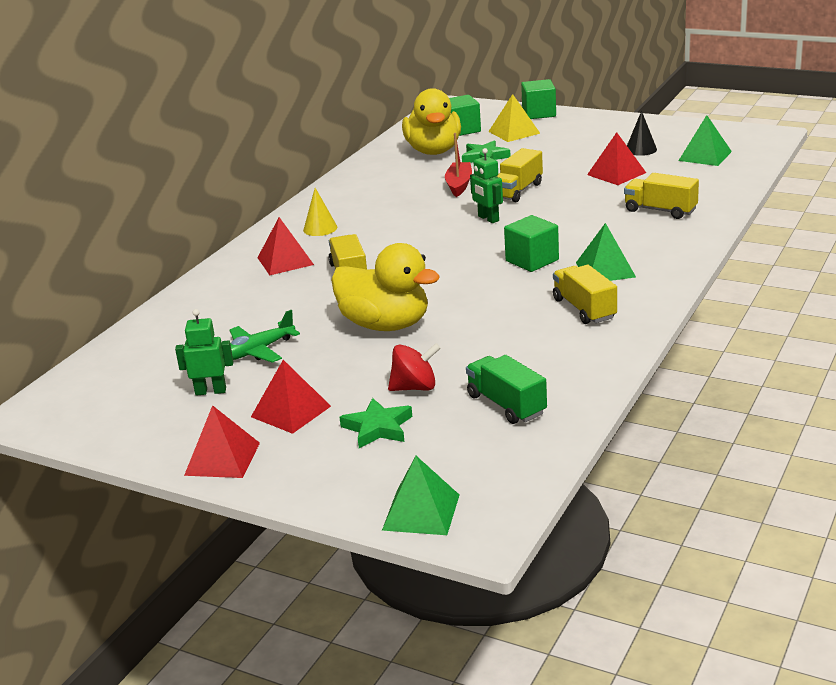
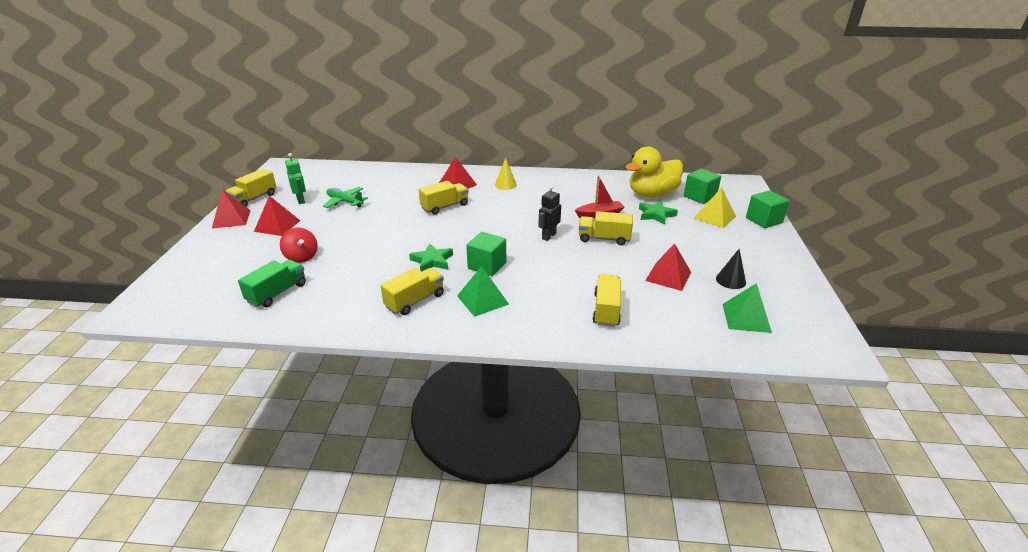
camera: 65 degrees right, 5 degrees up
(157, 439) = (254, 199): none -> yellow truck
(378, 428) = (255, 255): green star -> green star (432, 261)
(385, 325) = (380, 231): yellow duck -> none
(421, 512) = (160, 287): green pyramid -> none
(488, 219) = (548, 236): green robot -> black robot

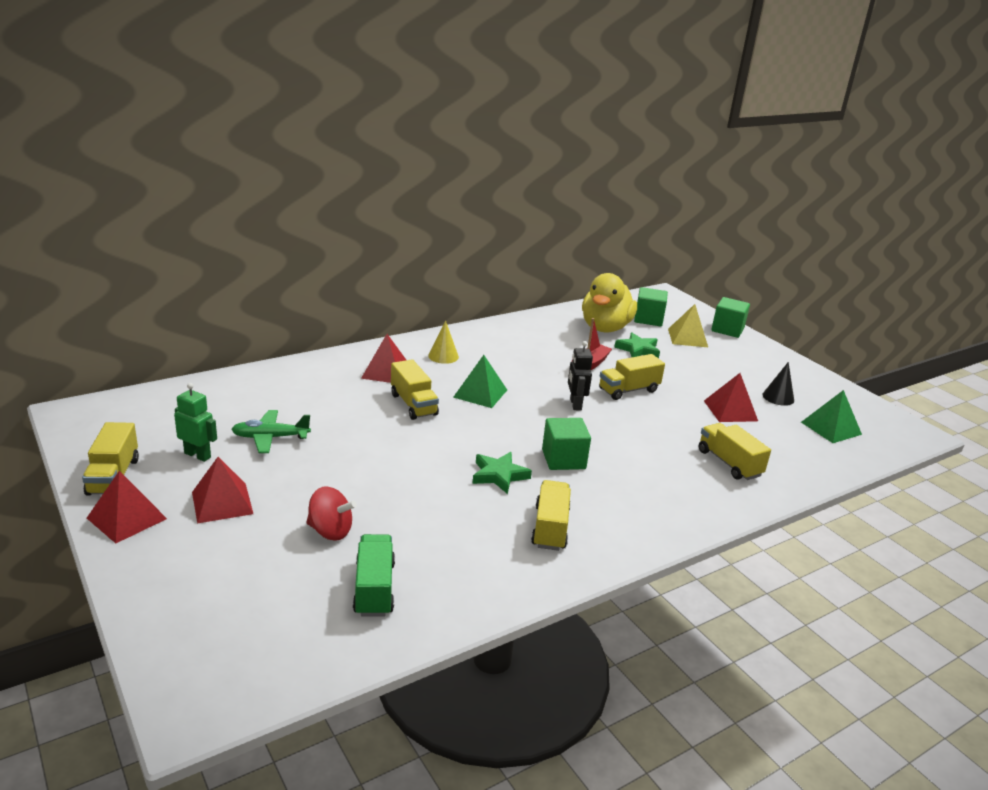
camera: 40 degrees left, 5 degrees down
(445, 206) = (413, 404): yellow truck -> yellow truck turned 135 degrees clockwise
(482, 300) = (613, 498): green pyramid -> green pyramid (480, 393)

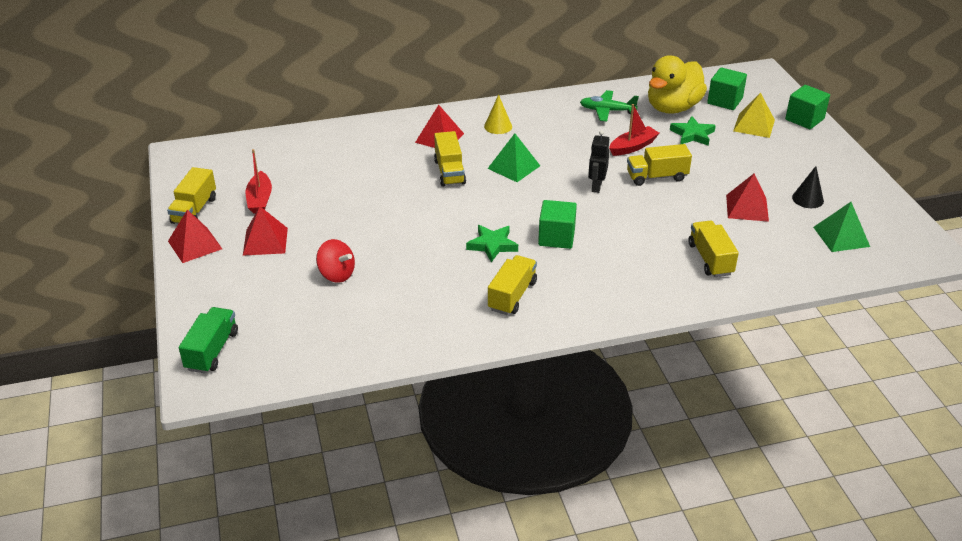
camera: 20 degrees right, 10 degrees up
(198, 455) = (260, 199): green robot -> red boat
(270, 438) = (320, 190): green plane -> green plane (607, 111)
(374, 589) = (351, 323): green truck -> green truck (212, 351)

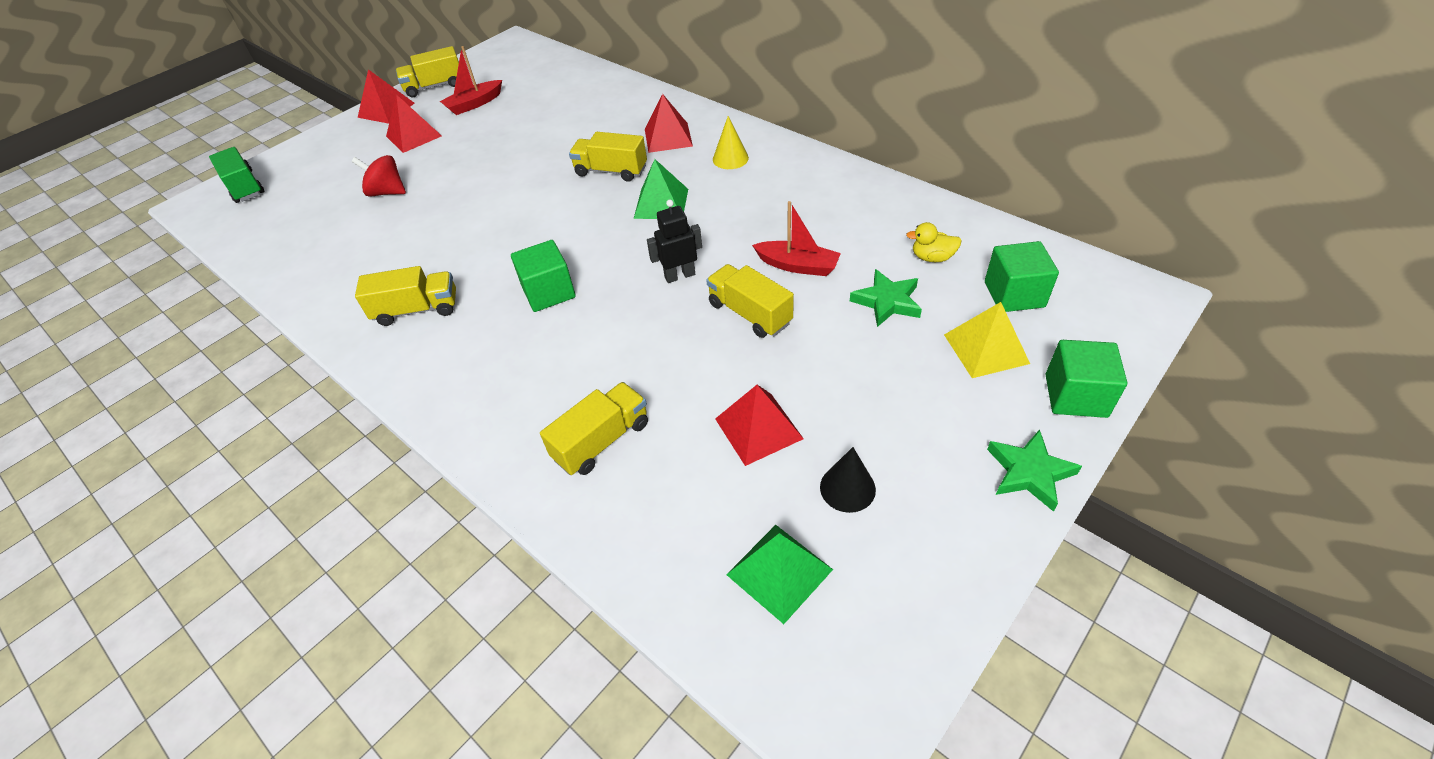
camera: 60 degrees right, 10 degrees up
(212, 351) = (244, 187): green truck -> green truck turned 105 degrees counterclockwise
(336, 274) = (387, 192): red spinning top -> red spinning top turned 105 degrees clockwise
(449, 172) = (611, 171): yellow truck -> yellow truck turned 60 degrees clockwise
(492, 245) = (500, 256): green star -> green star (1029, 472)
(607, 111) = (855, 212): green plane -> none
(672, 108) = (932, 257): yellow duck -> yellow duck, size x0.42

